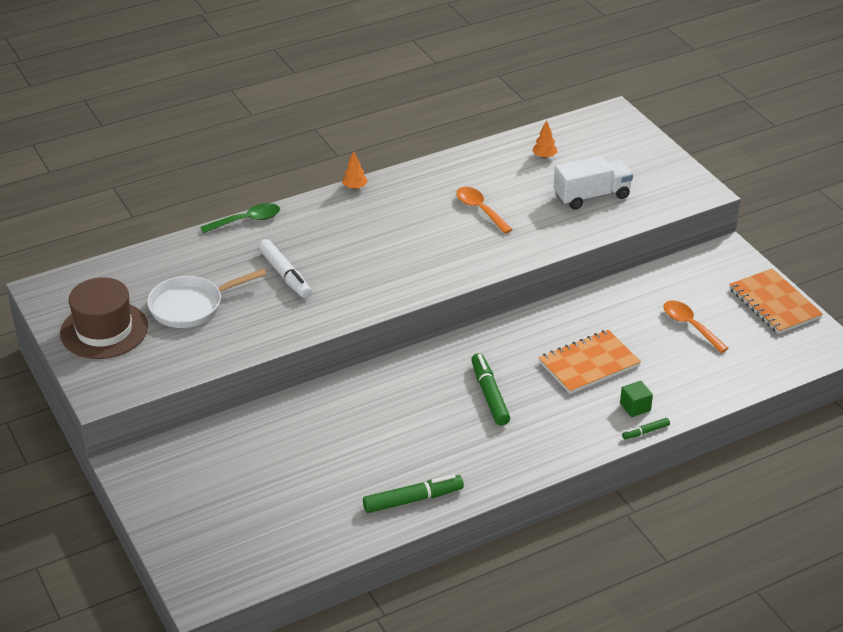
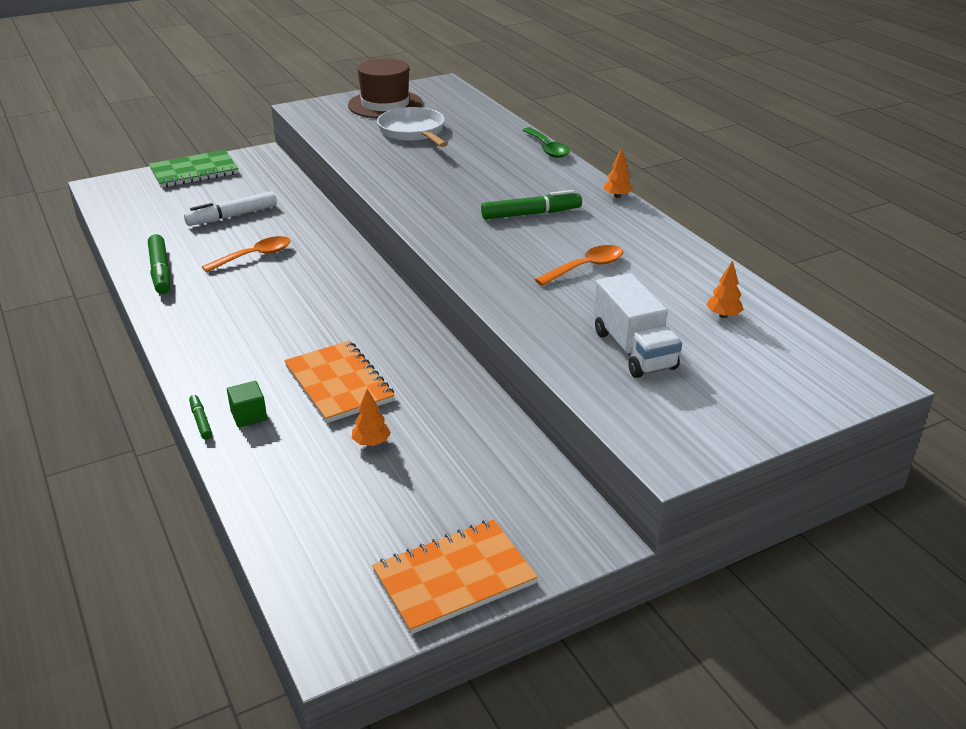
camera: 90 degrees right, 5 degrees down
(170, 516) = (194, 171): none -> green notebook
(285, 274) = (458, 167): white marker -> white marker (232, 216)
(489, 395) = (300, 314): green marker -> green marker (530, 214)
(657, 343) = (371, 443): none -> orange tree
(690, 326) = (405, 477): orange spoon -> orange spoon (254, 256)

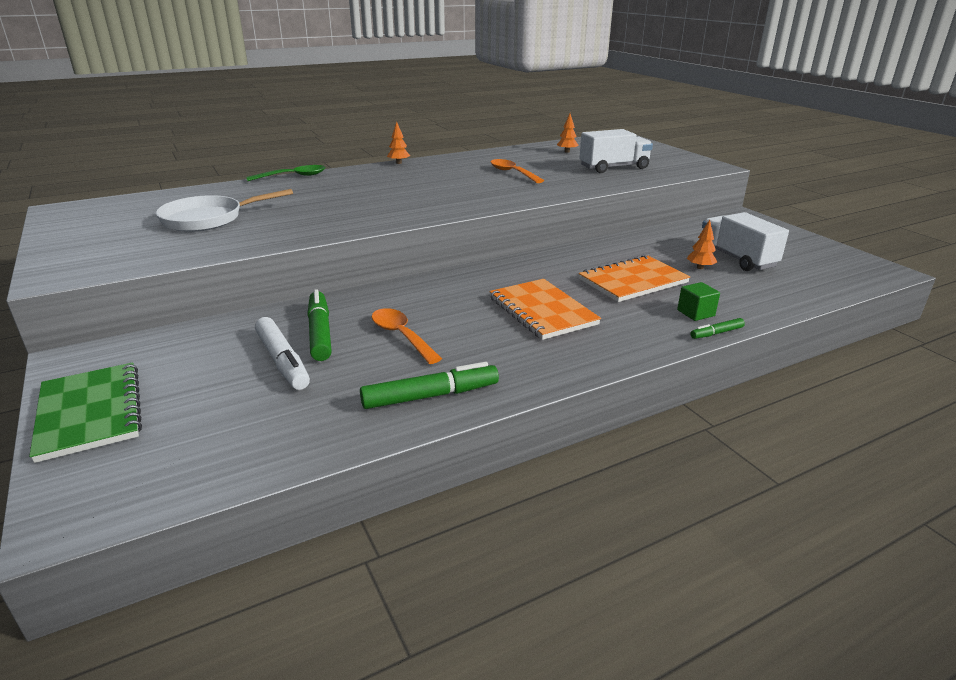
camera: 90 degrees left, 5 degrees down
(385, 104) = (101, 233): brown hat -> none
(400, 483) = (736, 258): none -> white truck
(454, 578) = (805, 244): orange notebook -> orange notebook (542, 311)
(530, 214) = (424, 183): green marker -> green marker (320, 333)

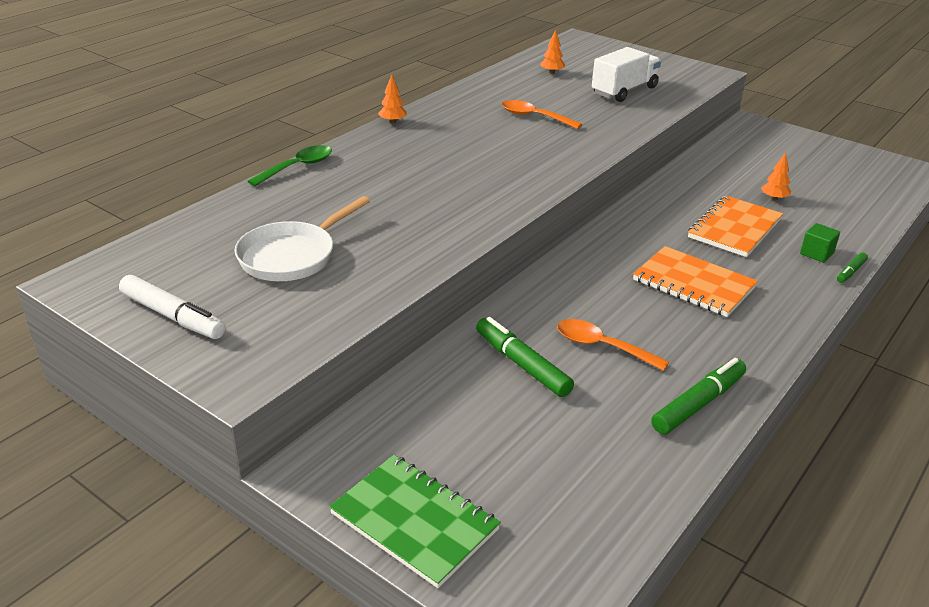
camera: 25 degrees left, 5 degrees up
(282, 361) = (526, 407): white marker -> white marker (173, 316)
(736, 258) = (792, 180): white truck -> none

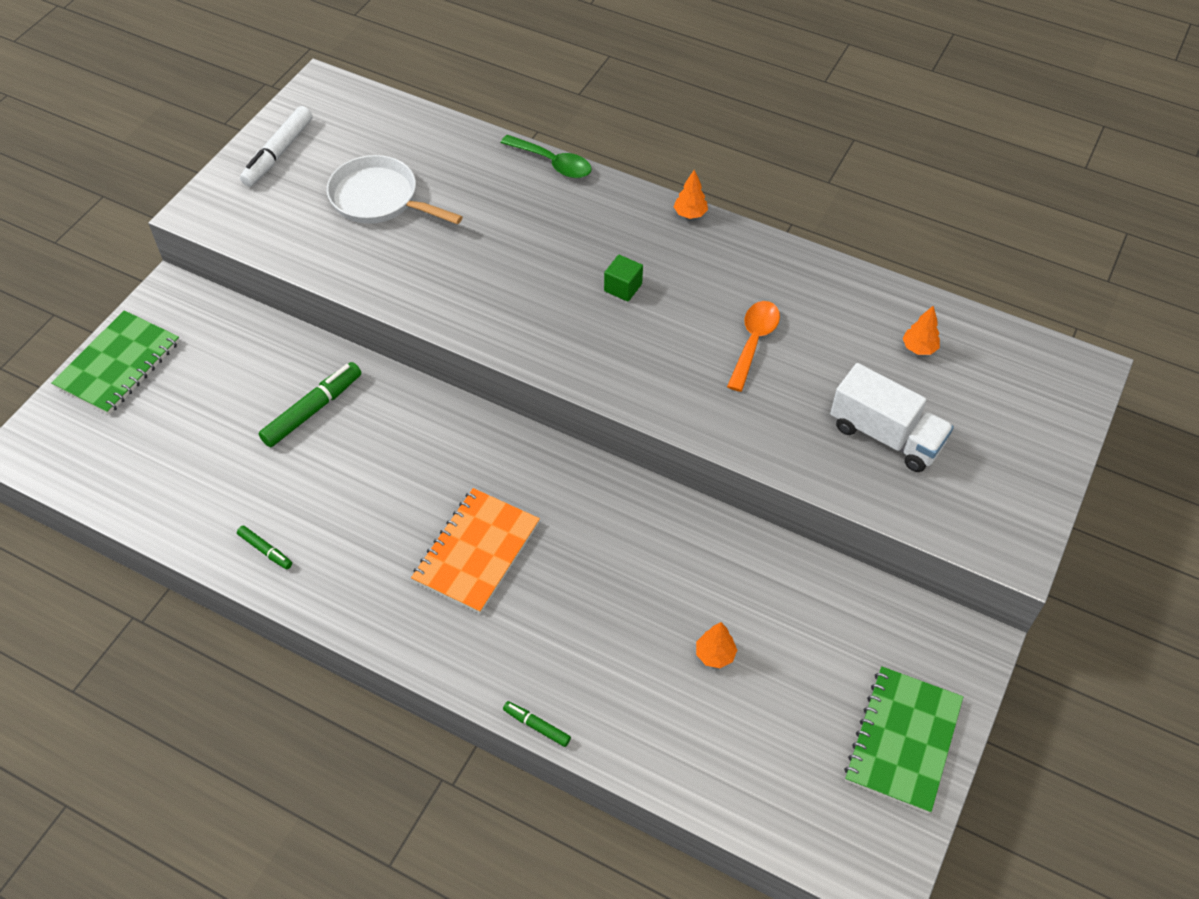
camera: 80 degrees right, 20 degrees up
(602, 346) = (347, 470): orange spoon -> none
(698, 404) = (265, 550): green marker -> green marker, size x0.53
(735, 228) = (616, 601): orange notebook -> none
(816, 253) = (574, 691): green cube -> green cube (623, 287)
(822, 151) = (903, 740): none -> green notebook

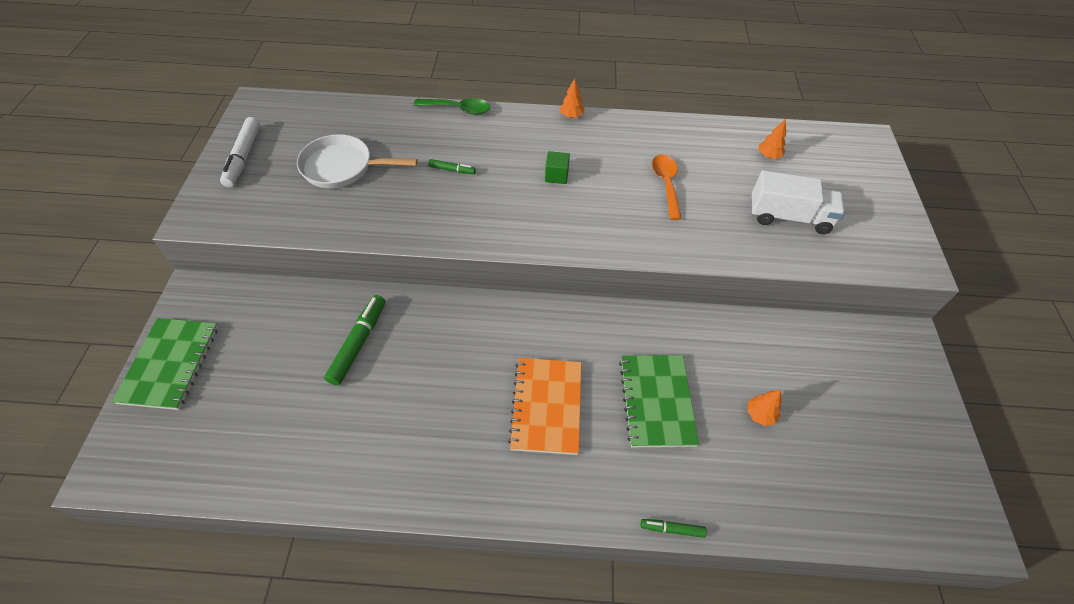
camera: 25 degrees left, 0 degrees up
(265, 550) = (375, 473): green marker -> green marker (452, 170)
(903, 740) = (917, 424): green notebook -> green notebook (657, 401)

